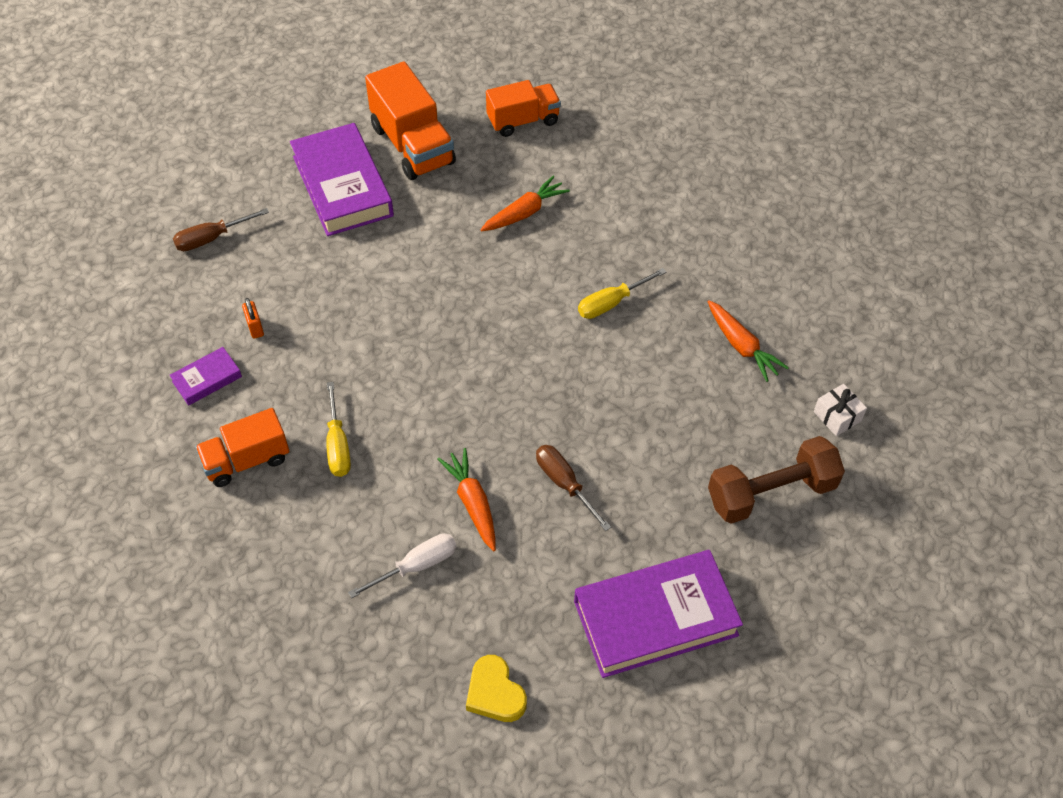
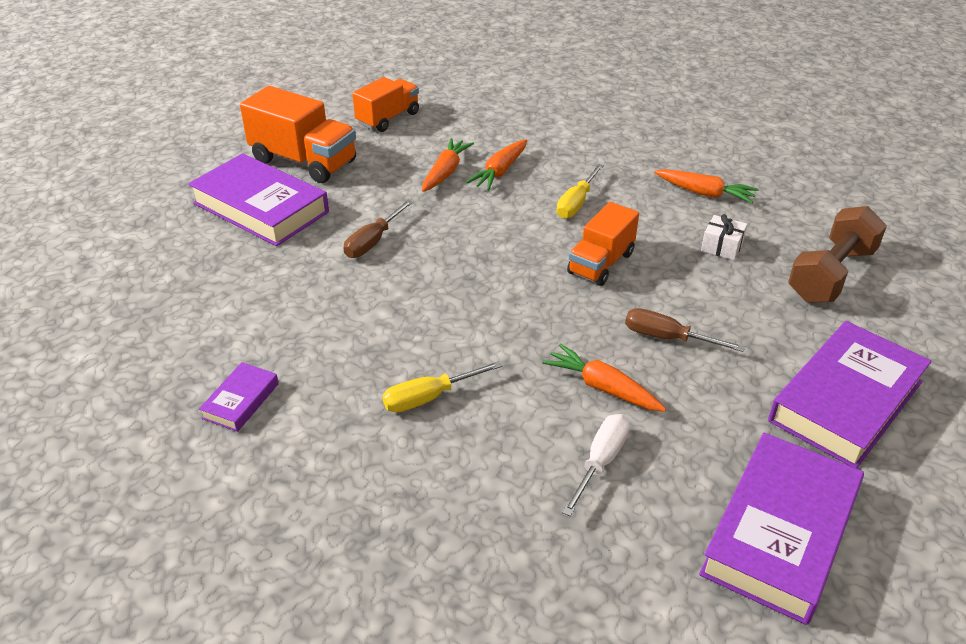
camera: 30 degrees left, 15 degrees down
(212, 238) = (154, 288): brown screwdriver -> brown screwdriver (373, 241)
(246, 460) = (344, 451): orange truck -> orange truck (601, 263)
(255, 327) = (260, 339): orange padlock -> none
(338, 444) = (429, 397): yellow screwdriver -> yellow screwdriver turned 105 degrees clockwise
(495, 693) = (780, 533): yellow heart -> purple book
(573, 233) = (500, 172): none -> orange carrot
(837, 416) = (820, 209): white gift -> white gift (722, 247)

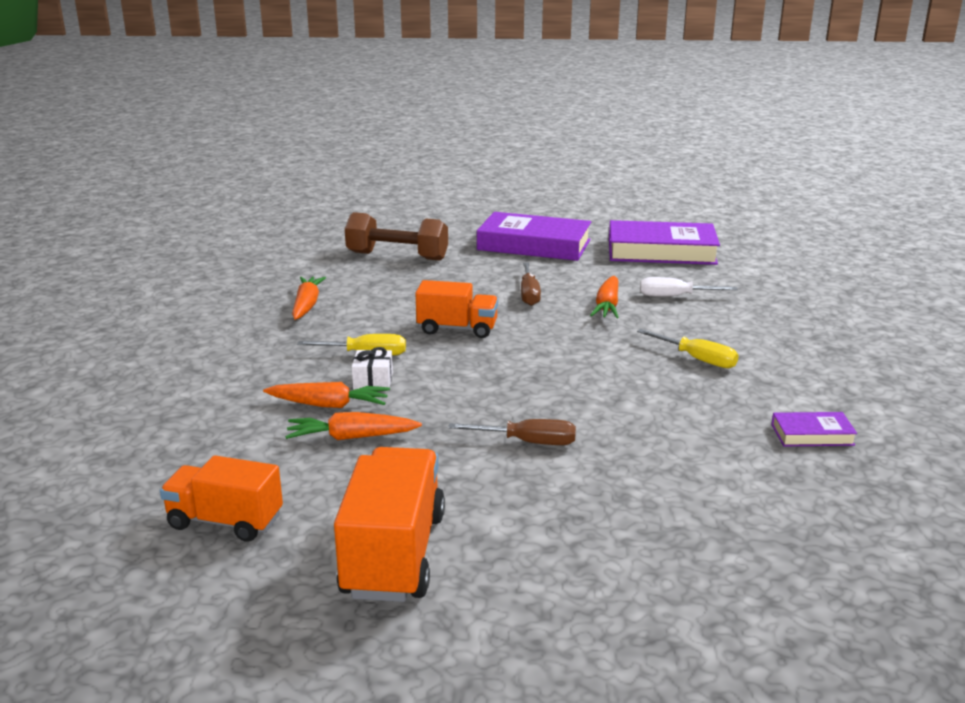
camera: 115 degrees left, 15 degrees down
(261, 207) = (533, 546): purple book -> none
(722, 247) = (390, 290): white gift -> white gift (373, 381)

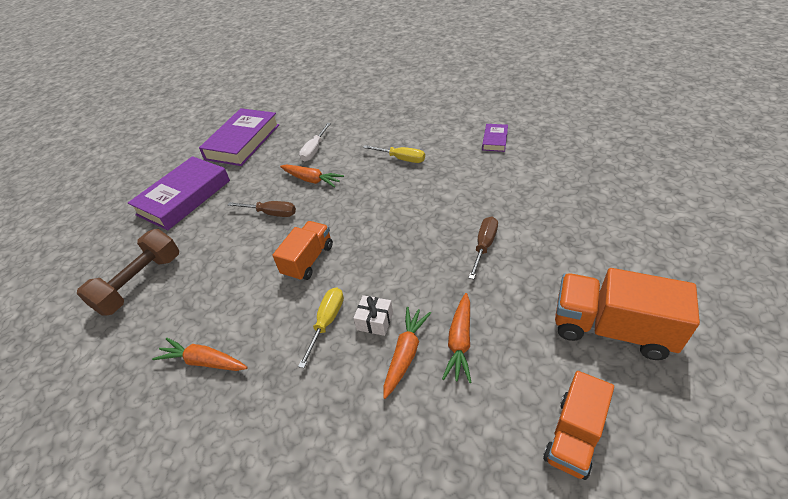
camera: 70 degrees left, 20 degrees up
(697, 359) = (401, 159): yellow screwdriver -> yellow screwdriver turned 60 degrees clockwise

